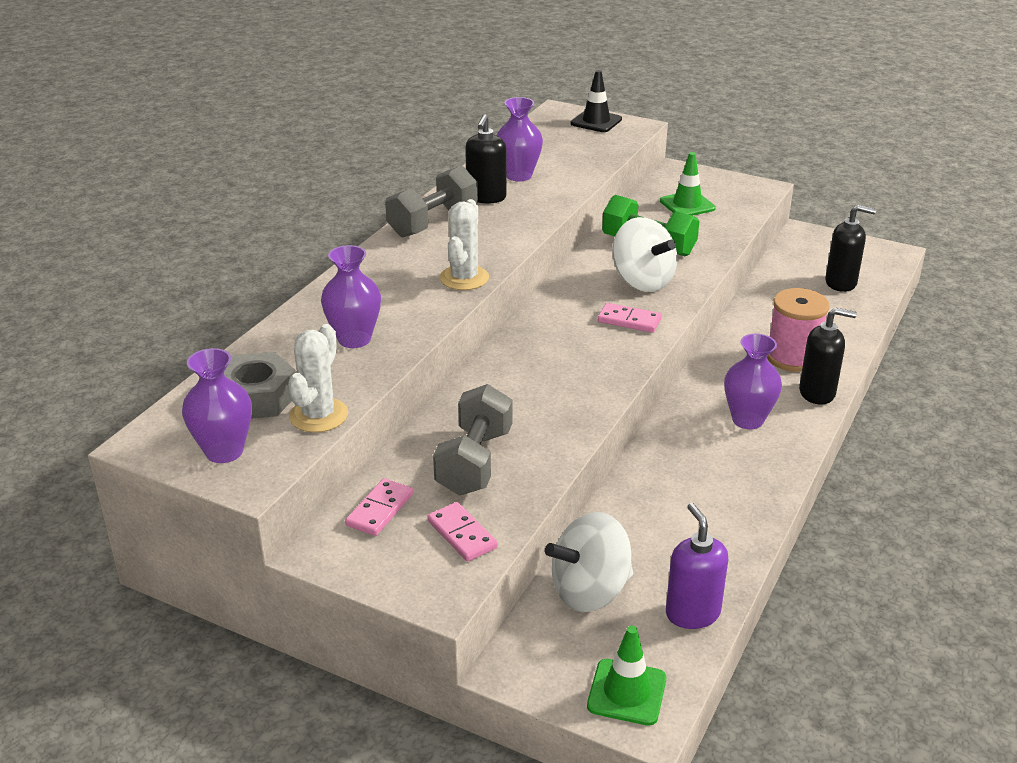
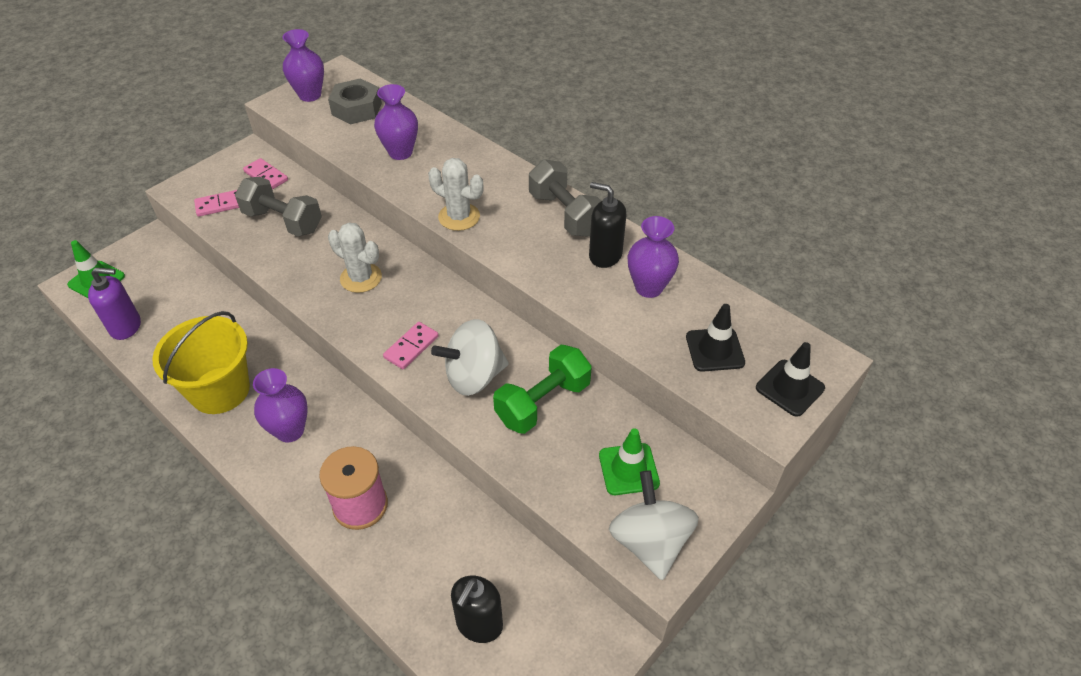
camera: 105 degrees right, 15 degrees up
(318, 415) = (321, 130): white cactus -> white cactus (361, 278)
(575, 147) = (715, 350): none -> black traffic cone
(590, 591) = (179, 284): white spinning top -> white spinning top (650, 542)
(733, 487) = (220, 390): none -> yellow bucket
(817, 393) = (297, 501): black soap dispenser -> none

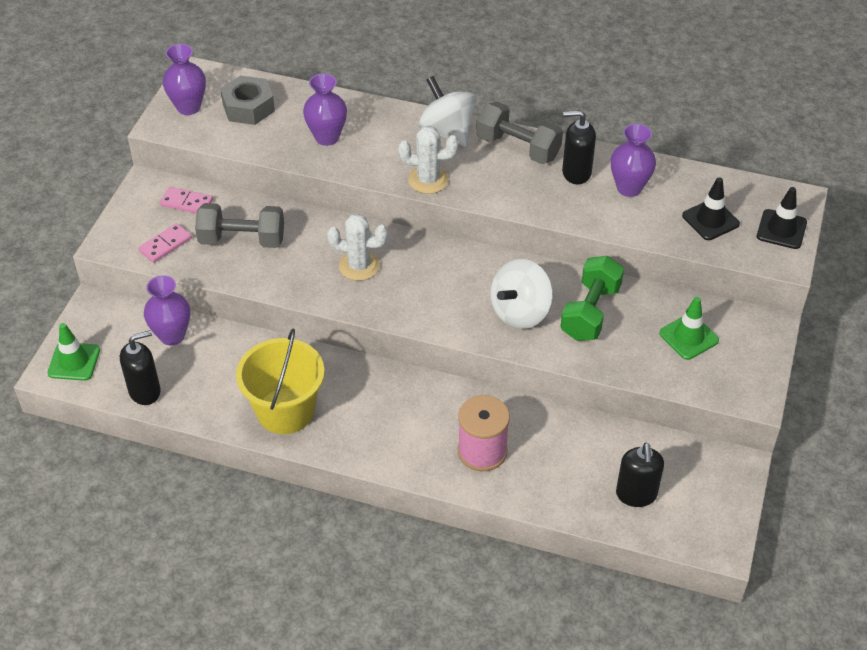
camera: 25 degrees left, 0 degrees up
(126, 327) = (145, 391): purple soap dispenser -> black soap dispenser
(290, 430) = (376, 419): purple vase -> purple vase (172, 335)
(411, 347) = (450, 308): pink domino -> none
(650, 542) = (736, 381): white spinning top -> white spinning top (447, 132)

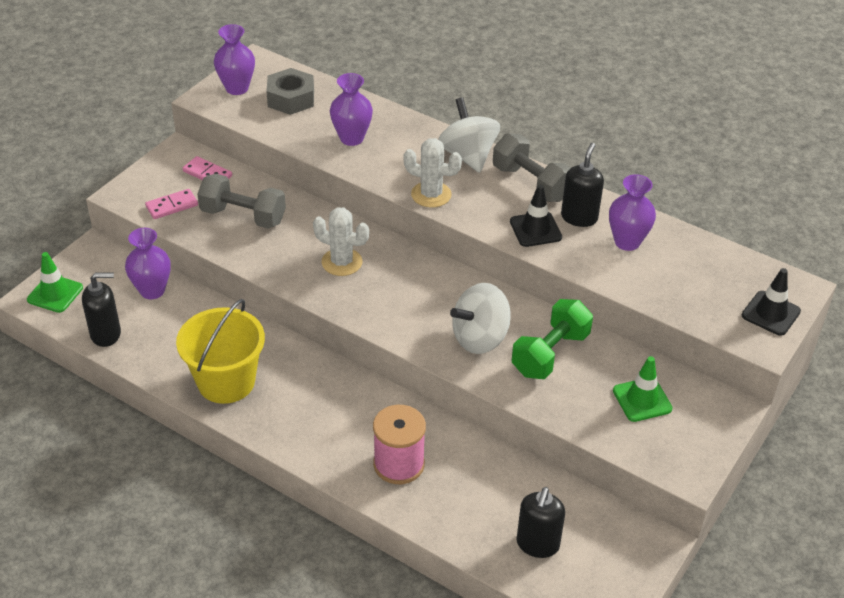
camera: 15 degrees right, 5 degrees down
(576, 173) = (579, 217): black soap dispenser -> black soap dispenser turned 90 degrees clockwise
(710, 220) = (699, 289): black traffic cone -> black traffic cone (535, 229)

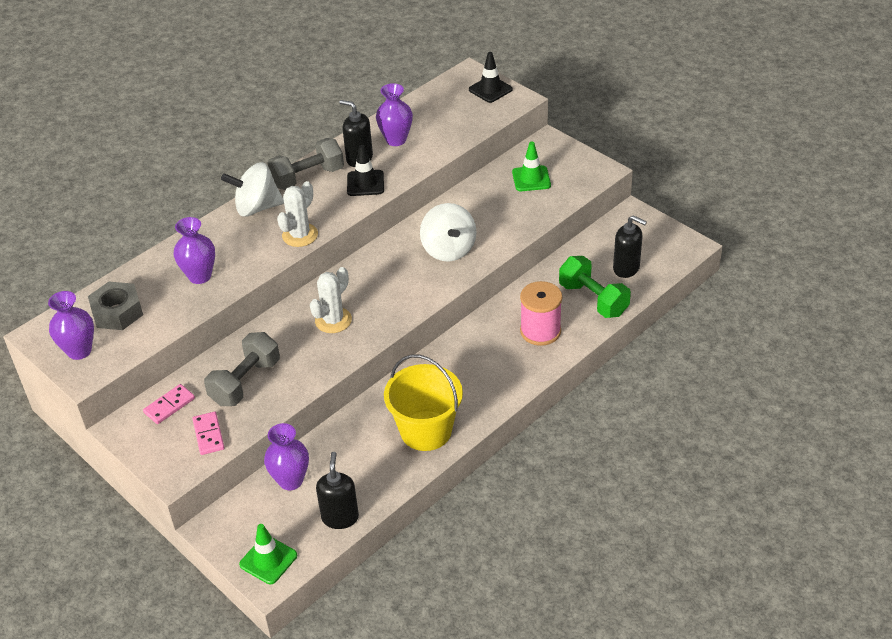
camera: 75 degrees left, 0 degrees up
(550, 354) = (475, 215): green dumbbell -> green dumbbell (593, 299)

